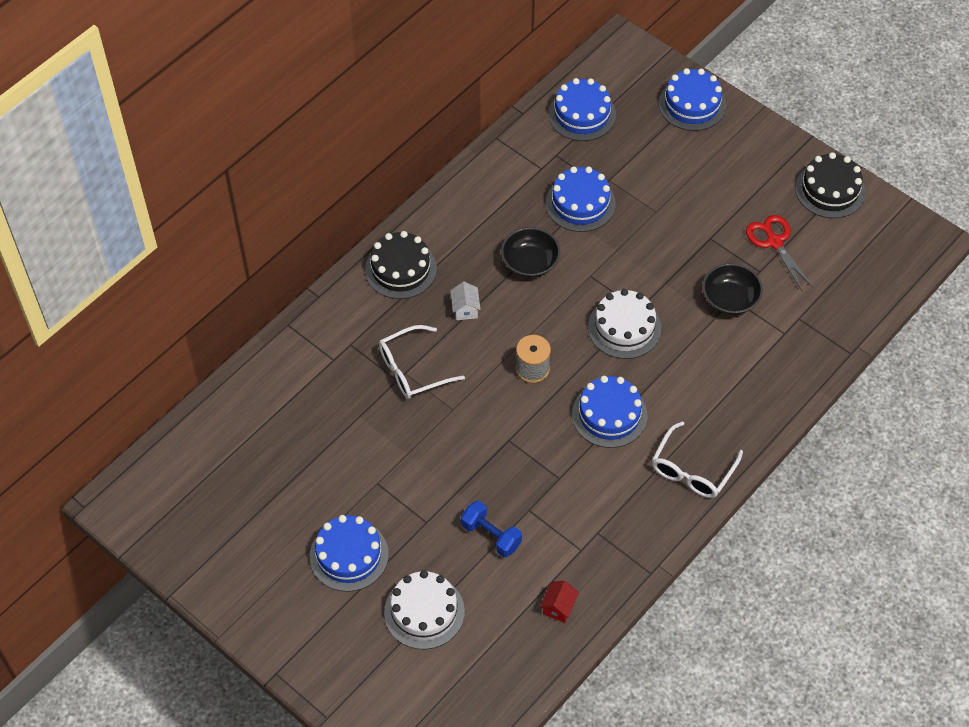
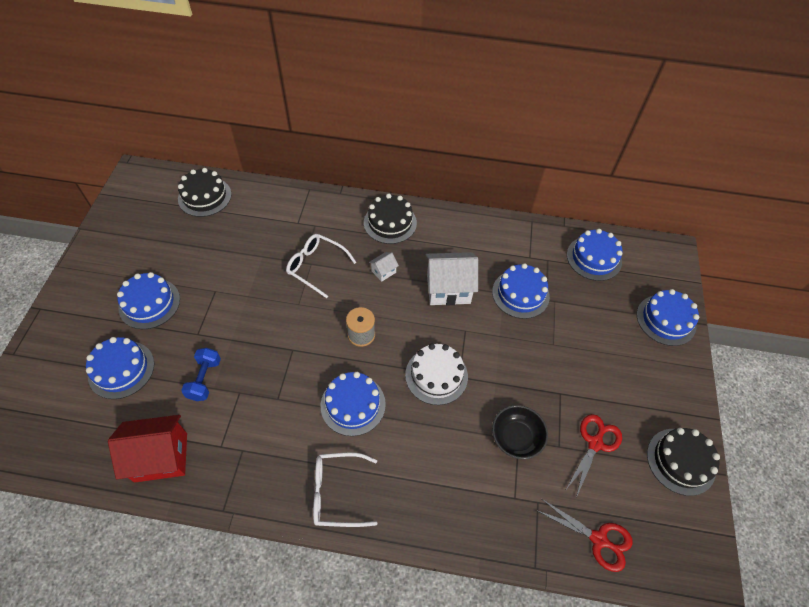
camera: 55 degrees right, 0 degrees up
(216, 439) = (204, 196): none -> black cake
(424, 612) = (121, 369): white cake -> blue cake
(530, 262) = (448, 289): black bowl -> white house
(558, 607) = (161, 457): red house -> red house, size x2.15
(856, 293) = (598, 539): none -> red scissors

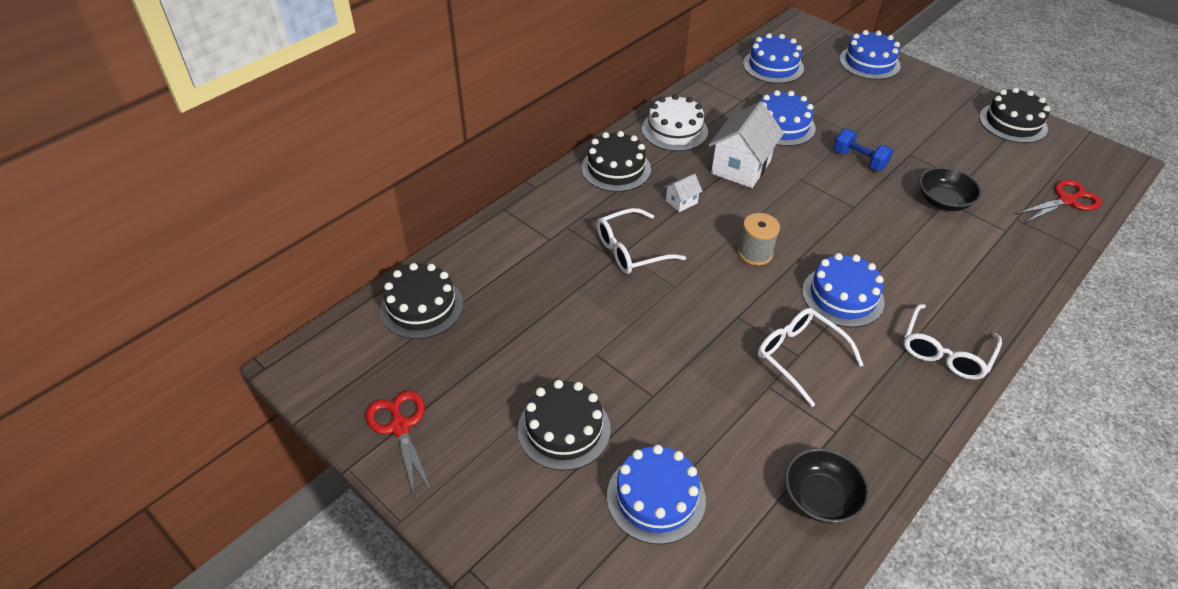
camera: 55 degrees left, 10 degrees down
(149, 303) = (564, 429): blue cake -> black cake
(161, 457) = (820, 497): red house -> black bowl
(205, 379) = (729, 413): blue dumbbell -> blue dumbbell (859, 160)
(276, 400) = (799, 356): none -> white glasses
(383, 271) = (681, 202): white house -> white house turned 60 degrees clockwise
(436, 375) = (843, 221): white cake -> white cake (674, 130)
(595, 443) = (973, 159): red scissors -> red scissors (400, 427)

